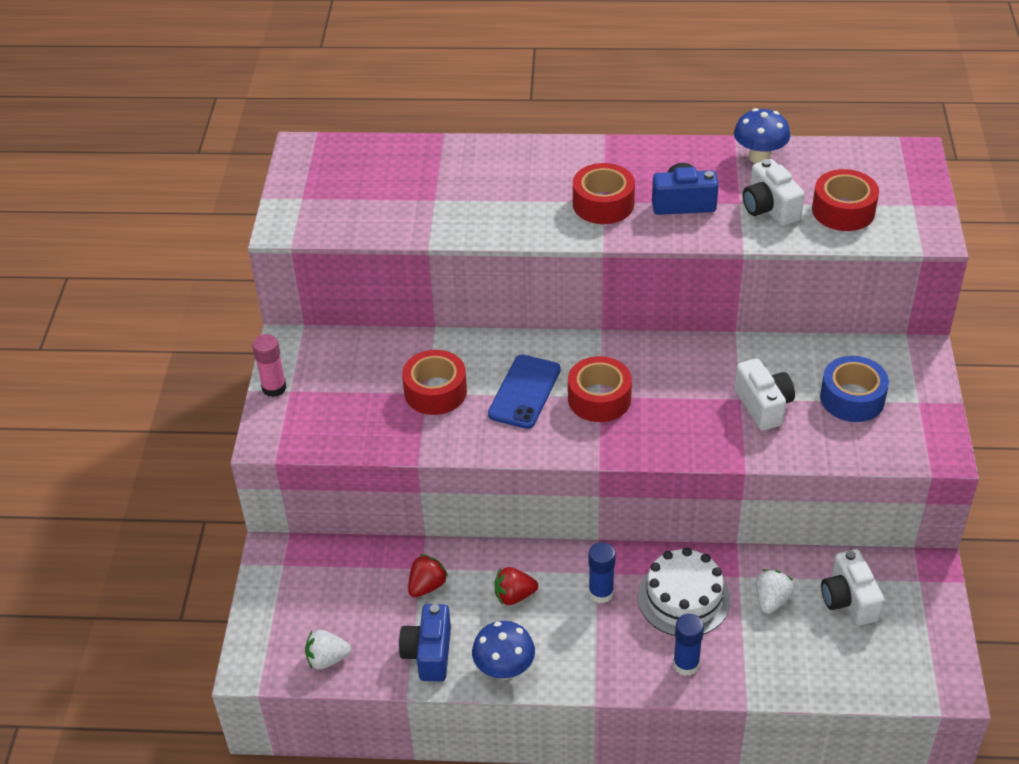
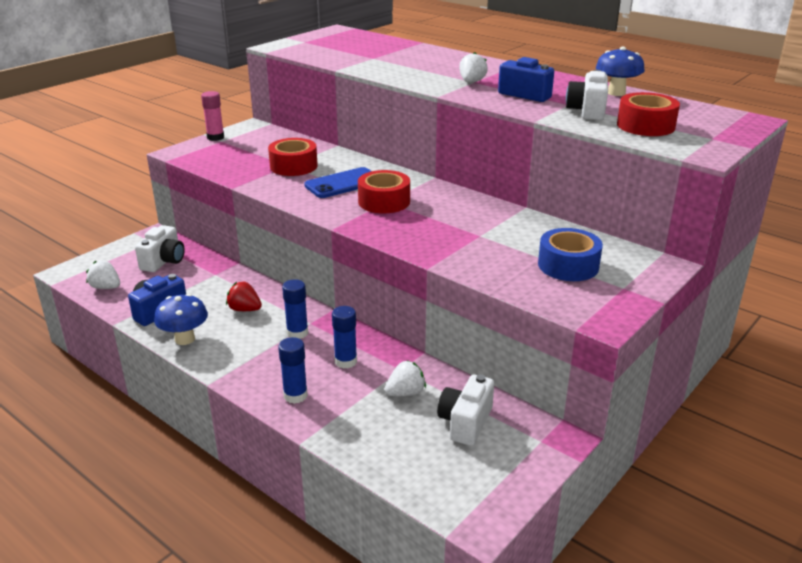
camera: 35 degrees right, 15 degrees down
(427, 586) = (205, 282): red strawberry -> none
(603, 204) = (471, 82): red tape -> white strawberry
(683, 598) = (345, 361): white cake -> blue glue stick
(763, 405) = (492, 244): white camera -> white camera (164, 261)

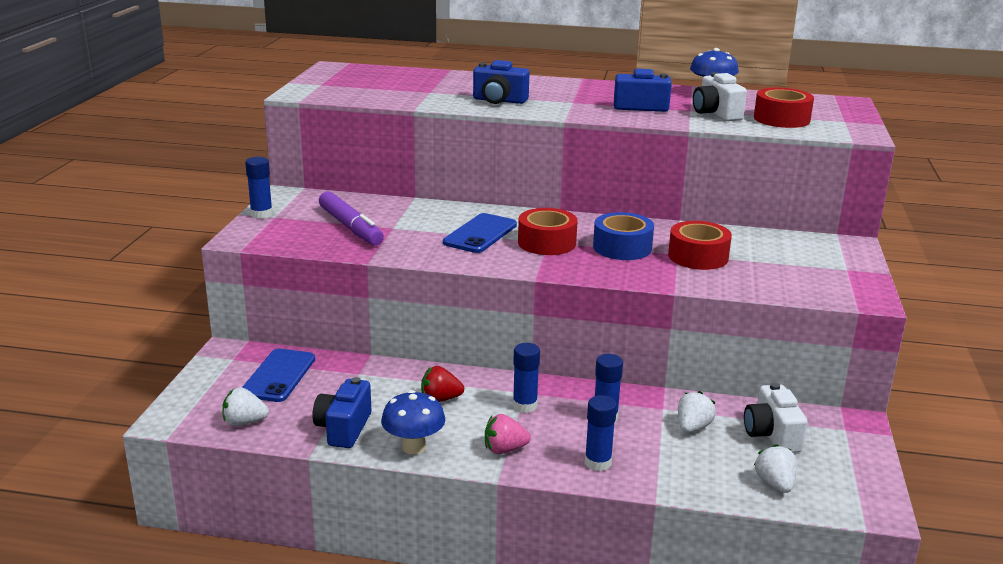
camera: 30 degrees left, 5 degrees down
(164, 261) = (278, 376): white camera -> blue phone
(215, 137) = (261, 214): pink glue stick -> blue glue stick
(242, 362) = (504, 449): none -> pink strawberry
(259, 159) = (350, 227): none -> purple marker
(293, 166) = (401, 227): red tape -> red tape (698, 256)
(414, 72) = (499, 101): none -> blue camera
(471, 82) = (571, 103): white strawberry -> white strawberry (775, 484)
(568, 265) = (783, 262): blue tape -> blue tape (622, 247)

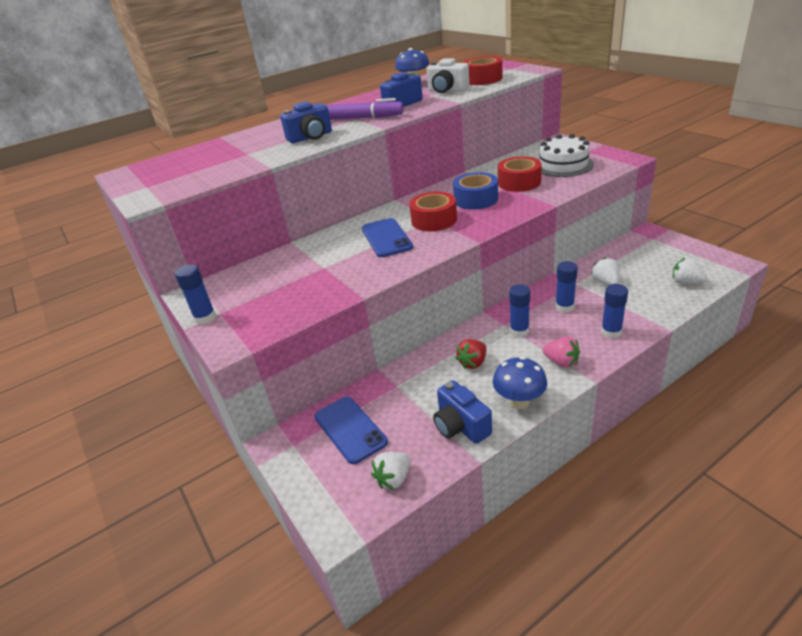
camera: 40 degrees left, 10 degrees up
(350, 227) = (295, 284): purple marker -> purple marker (360, 118)
(504, 449) = (561, 362): pink strawberry -> pink strawberry turned 90 degrees counterclockwise
(772, 435) = (638, 261): white camera -> none
(784, 267) = (563, 165): none -> white cake

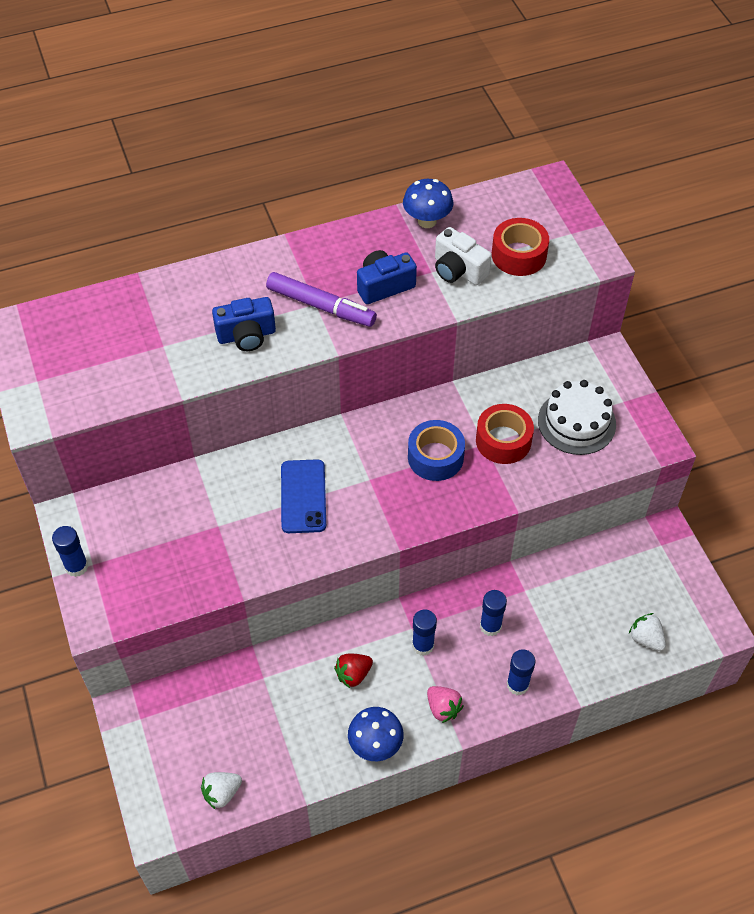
camera: 10 degrees right, 20 degrees up
(350, 429) = (199, 719): blue phone -> none
(434, 220) = (369, 482): red tape -> none
(461, 426) = (306, 754): blue camera -> none
(605, 282) = (558, 603): white strawberry -> none

